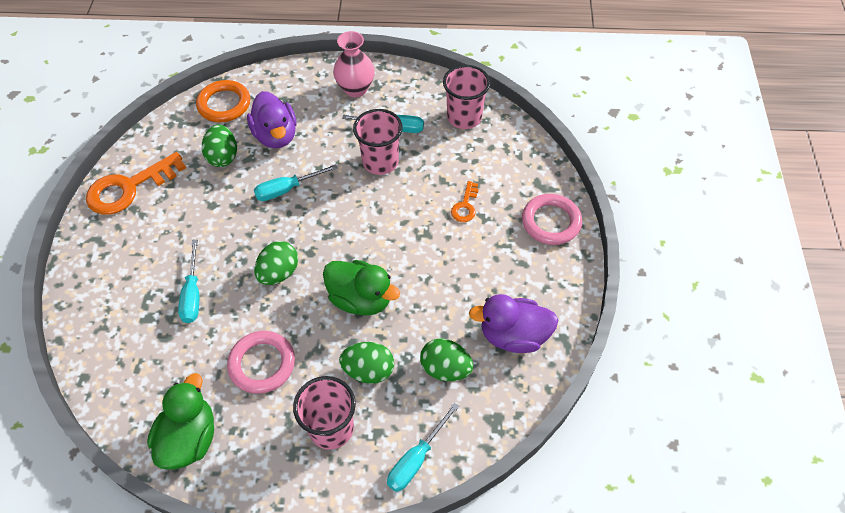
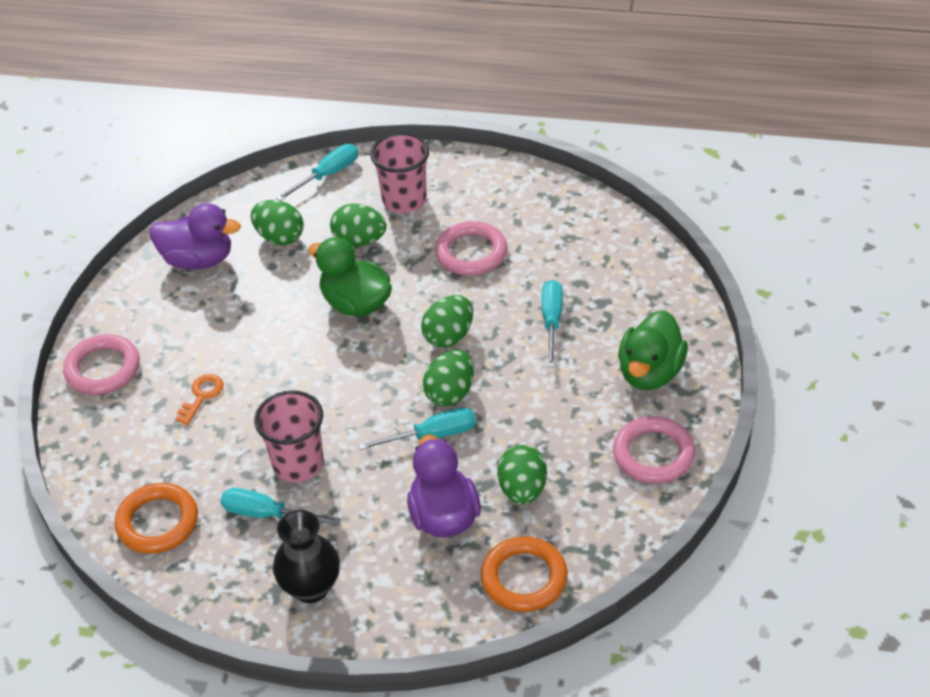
camera: 170 degrees left, 10 degrees down
(128, 188) = (653, 454): orange key -> pink ring
(189, 438) = (544, 201): green duck -> green duck (650, 373)
(275, 223) = (450, 393): none -> green egg
(355, 89) = (311, 587): pink vase -> black vase
(464, 117) = (157, 522): pink cup -> orange ring

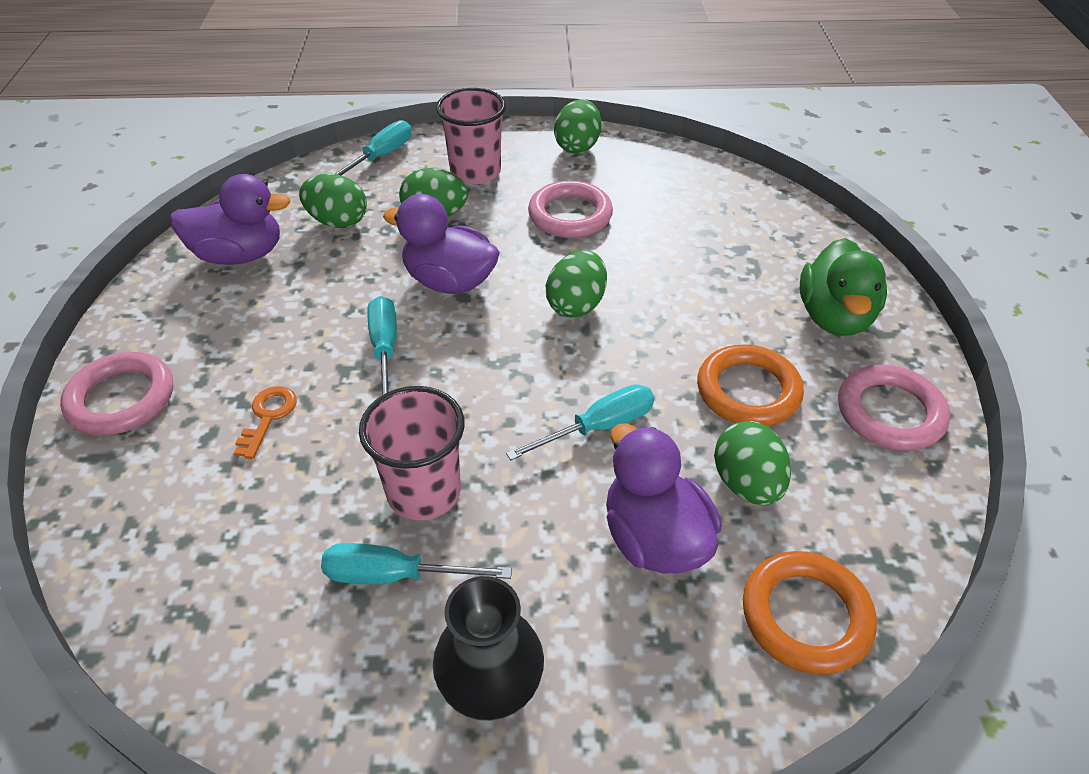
camera: 15 degrees left, 0 degrees up
(157, 522) = (224, 615): orange ring -> orange ring (748, 391)
(356, 303) = (449, 282): green duck -> purple duck
(450, 393) = (602, 371): green egg -> green egg (577, 146)
(551, 321) = (692, 275): turquoise screwdriver -> turquoise screwdriver (385, 349)

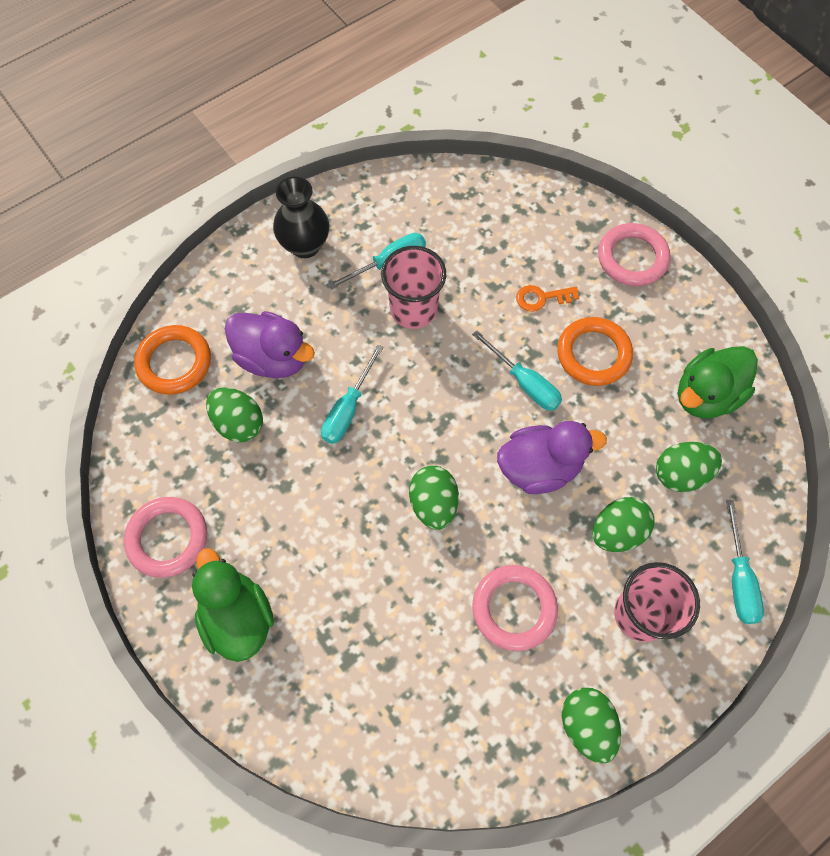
camera: 145 degrees right, 20 degrees up
(240, 255) = (706, 395): purple duck -> green duck
(268, 416) = (541, 298): orange key -> orange key turned 105 degrees clockwise
(748, 391) = (270, 498): orange ring -> orange ring (593, 354)

